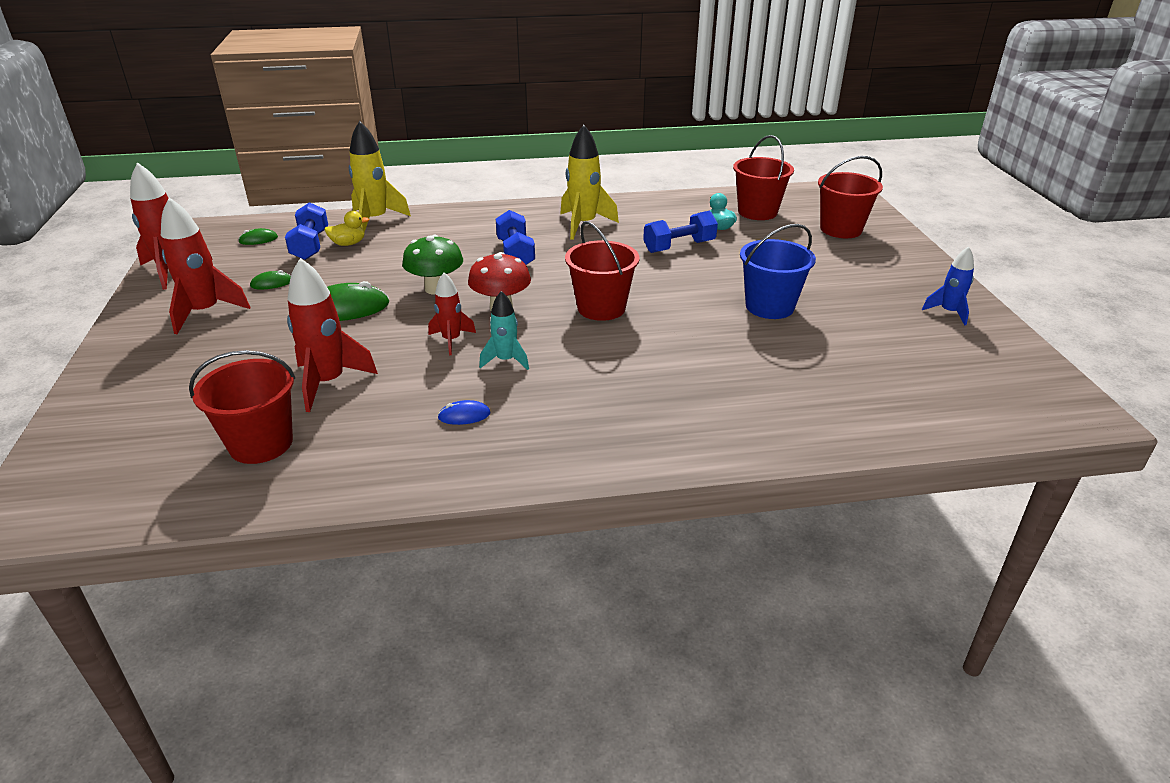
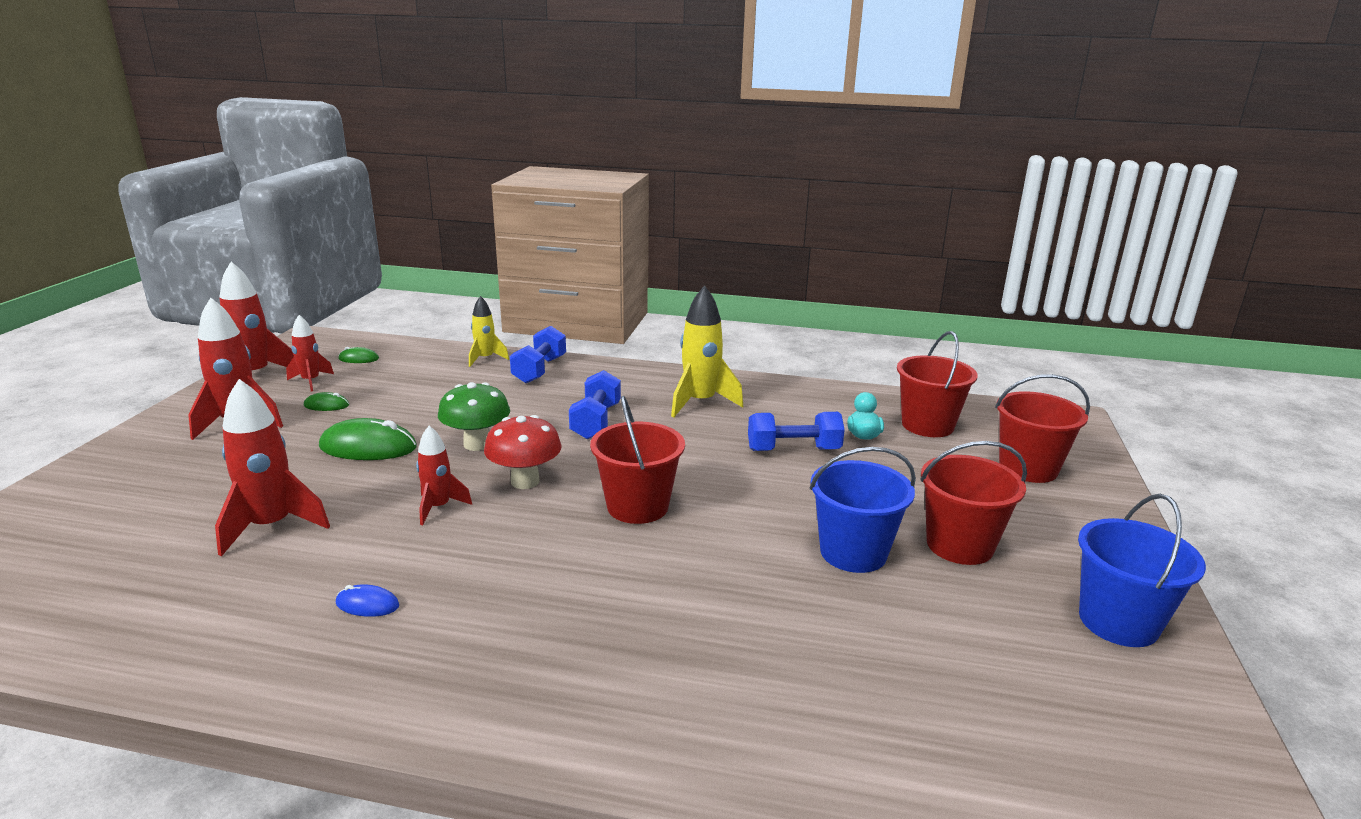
camera: 20 degrees right, 10 degrees down
(234, 266) = (311, 381): none -> red rocket
(261, 443) = (141, 580): red bucket -> red bucket (959, 545)
(310, 245) = (399, 373): blue dumbbell -> blue dumbbell (539, 370)
(348, 244) = (436, 378): yellow duck -> none
(375, 220) = (485, 359): yellow rocket -> yellow rocket, size x0.60
(506, 360) = (474, 546): turquoise rocket -> none
(948, 312) = (1118, 622): blue rocket -> blue bucket

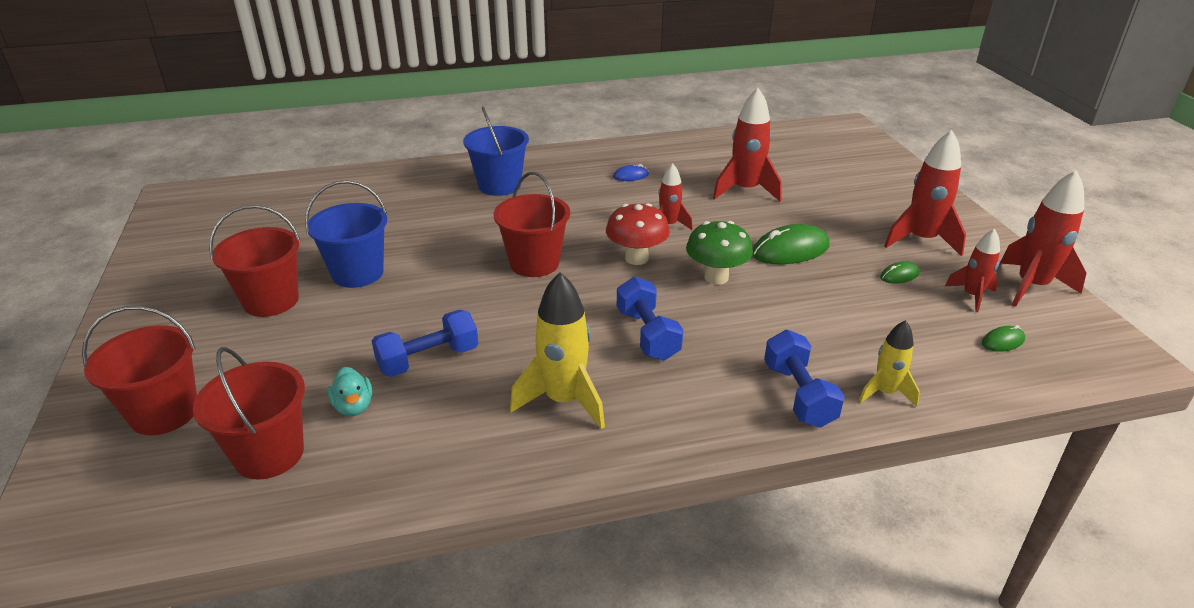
camera: 155 degrees right, 10 degrees up
(1118, 622) = (172, 275): blue bucket -> blue bucket (499, 185)

